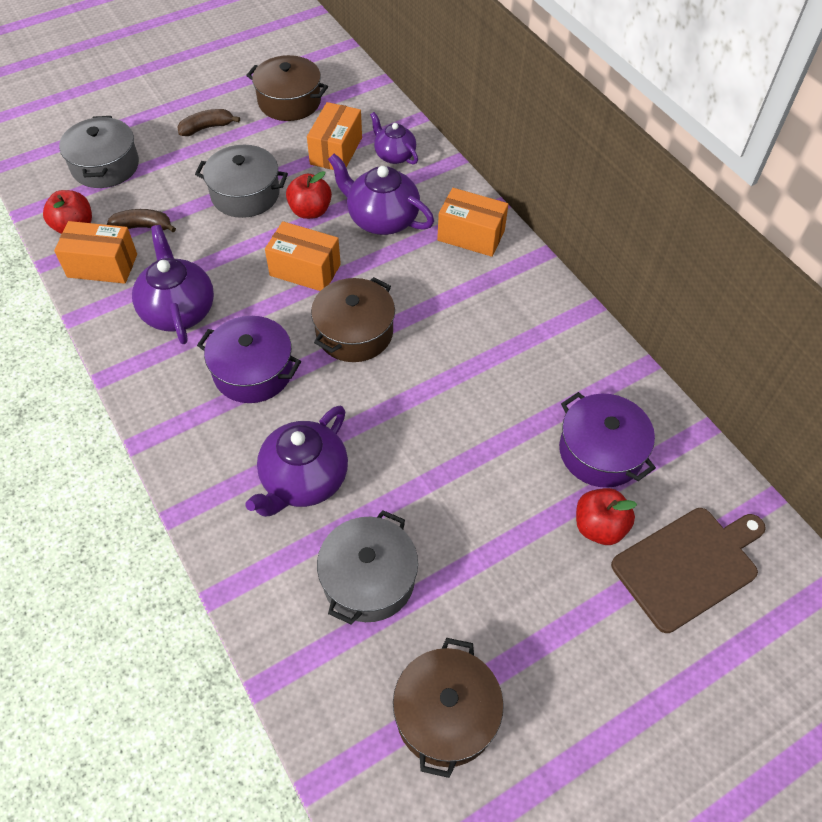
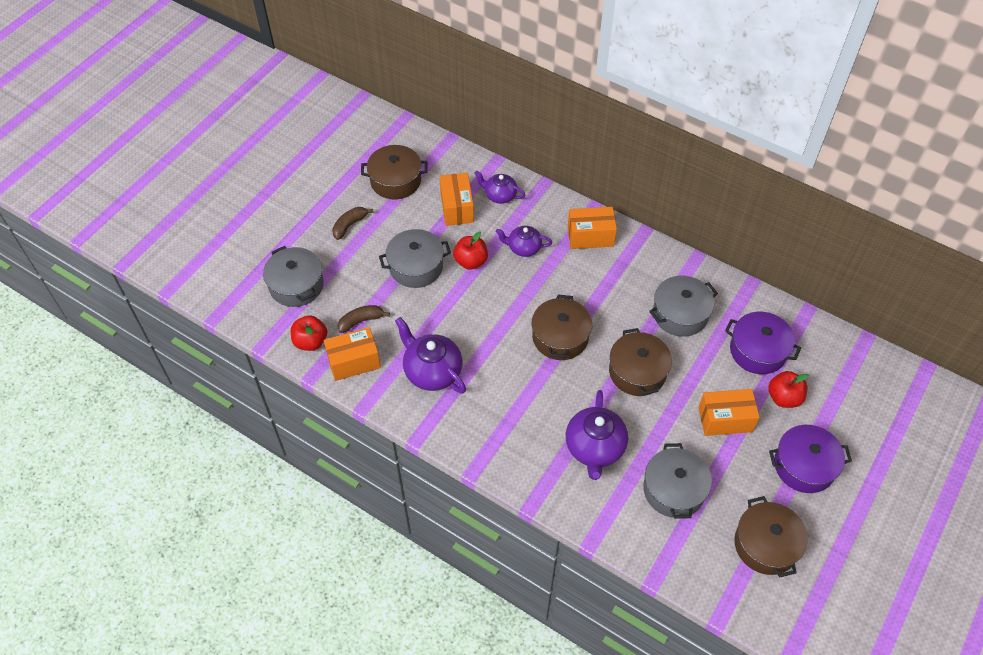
camera: 25 degrees left, 0 degrees up
(253, 371) = (513, 392): purple pot -> purple pot (804, 466)
(305, 270) = (497, 306): orange box -> orange box (725, 419)
(381, 219) = (523, 248): purple teapot -> purple teapot, size x0.62
(422, 411) = (637, 372): none -> brown pot
(524, 365) = (680, 314): none -> grey pot
(688, 566) = (845, 398): brown cutting board -> none

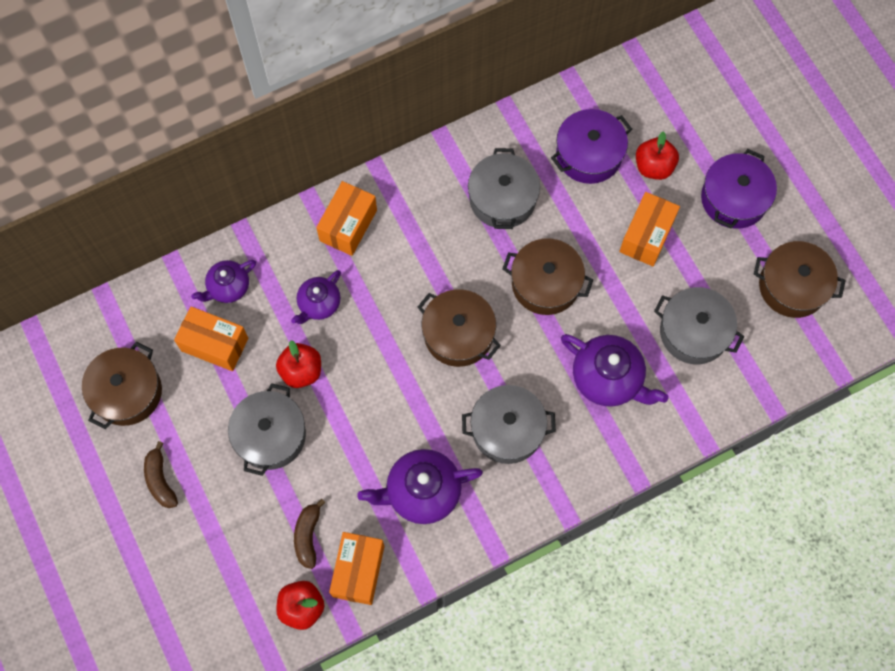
camera: 60 degrees left, 15 degrees up
(296, 285) = (210, 586): grey pot -> grey pot (507, 429)

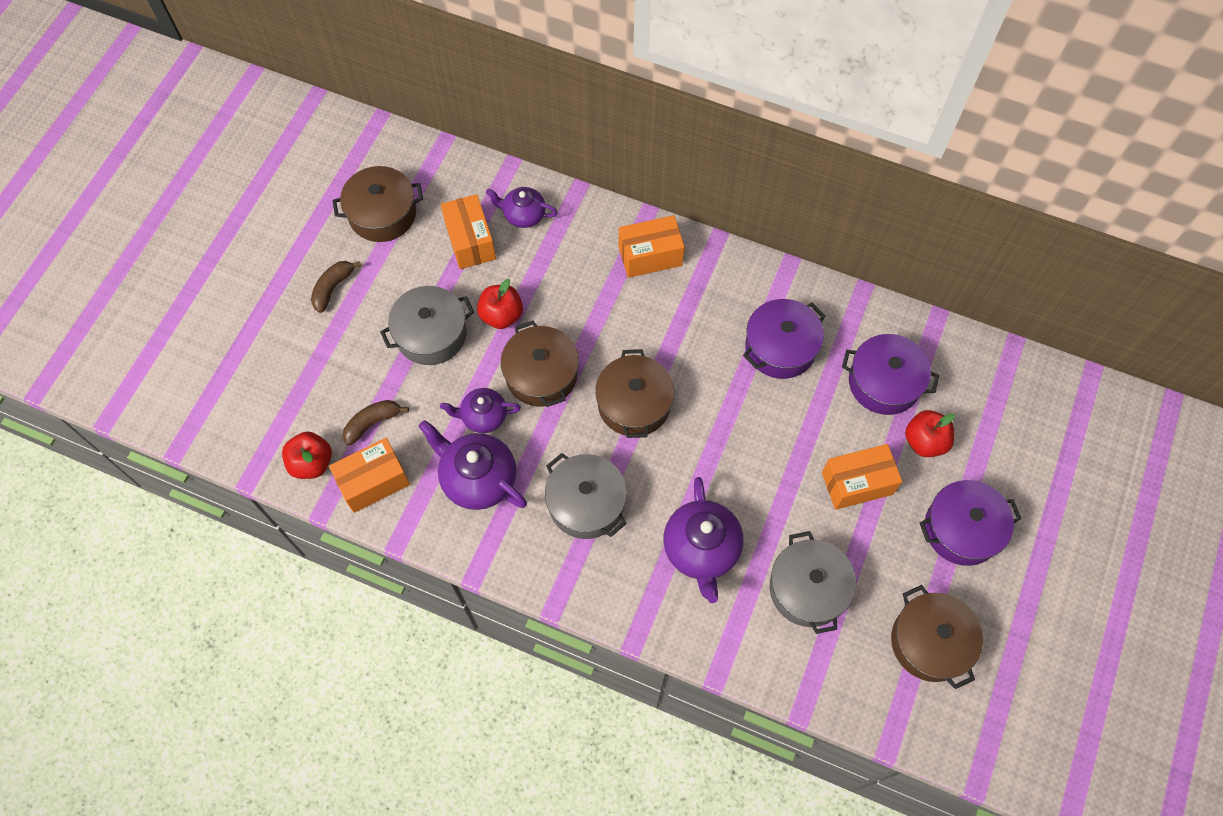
camera: 50 degrees right, 5 degrees down
(319, 304) = (566, 285): purple teapot -> purple teapot (483, 416)
(502, 198) = (780, 347): grey pot -> purple pot
(545, 283) = (739, 436): brown pot -> brown pot (541, 374)

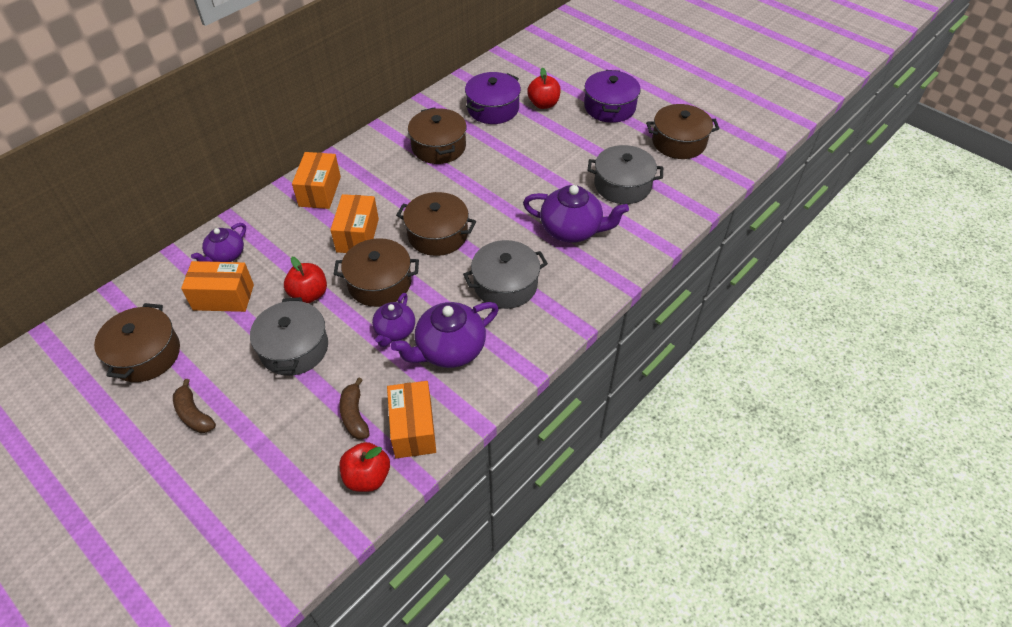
camera: 70 degrees left, 15 degrees down
(780, 347) = (438, 147): purple pot -> brown pot
(857, 483) = (558, 141): orange box -> orange box (357, 235)

